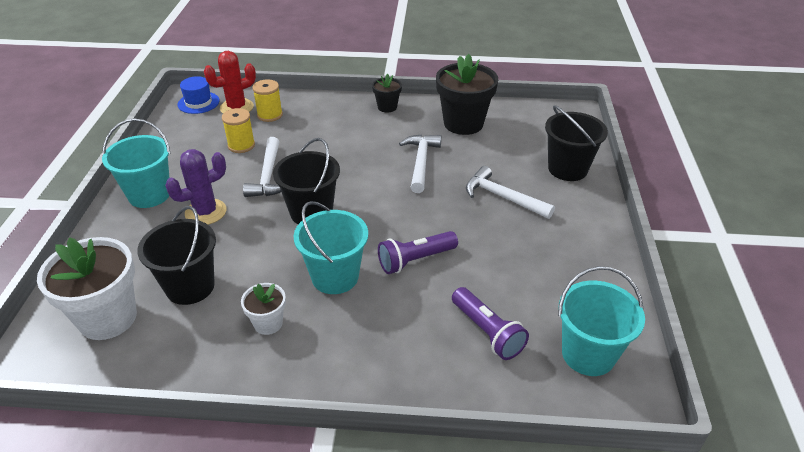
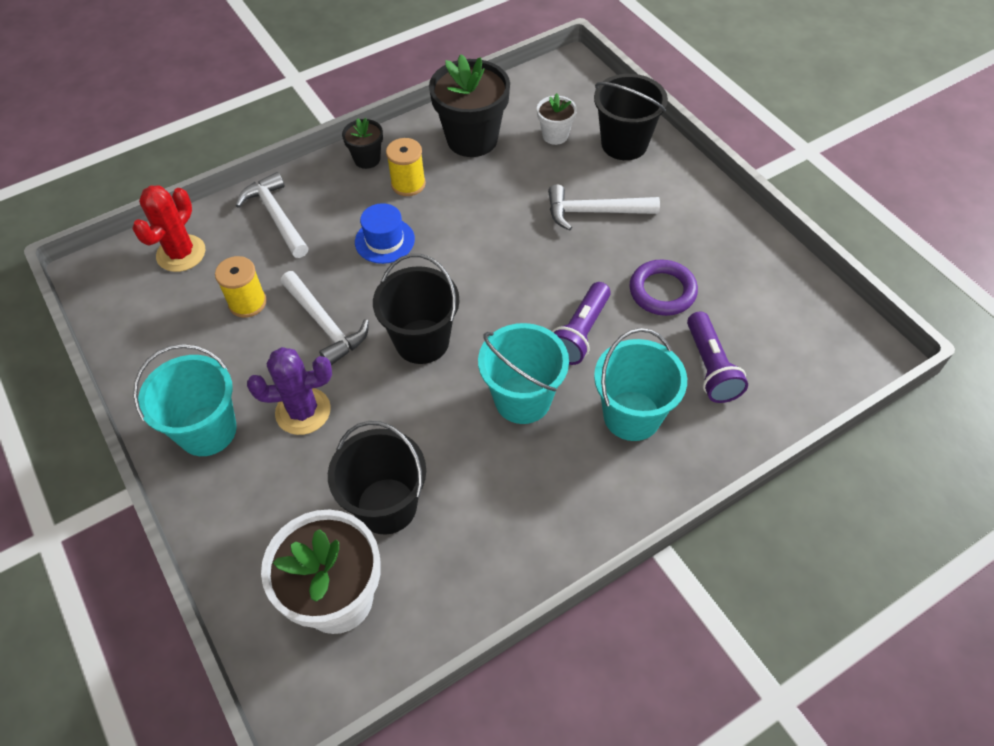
camera: 35 degrees left, 15 degrees up
(198, 103) = (120, 273): blue hat -> blue hat (384, 240)
(206, 212) = (303, 411): purple cactus -> purple cactus turned 60 degrees clockwise
(268, 323) = (510, 490): white flower pot -> white flower pot (555, 135)
(270, 115) = (236, 242): yellow spool -> yellow spool (408, 184)
(420, 162) = (475, 214): white hammer -> white hammer (276, 216)
(487, 332) = (710, 367): purple flashlight -> purple flashlight turned 60 degrees clockwise
(502, 266) = (662, 291): none -> purple ring
(588, 354) = (805, 336): turquoise bucket -> turquoise bucket (632, 415)

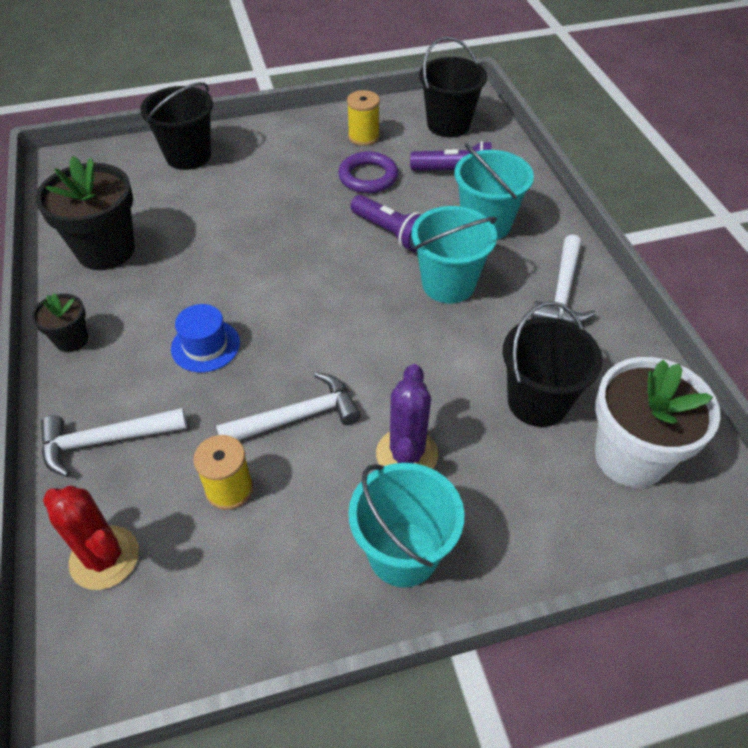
camera: 75 degrees left, 5 degrees down
(408, 184) = (135, 312): yellow spool -> yellow spool (363, 137)
(422, 341) = (355, 340): black bucket -> black bucket (448, 124)
(555, 135) = (145, 194): white flower pot -> none
(594, 212) = (258, 192): white hammer -> white hammer (562, 292)

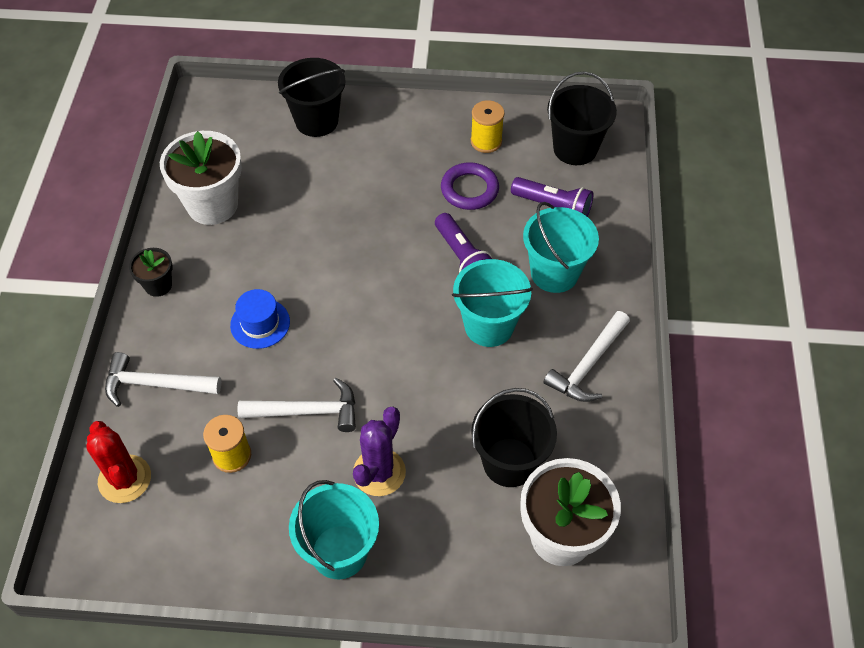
camera: 20 degrees right, 5 degrees up
(106, 250) = (212, 205): black flower pot -> white flower pot

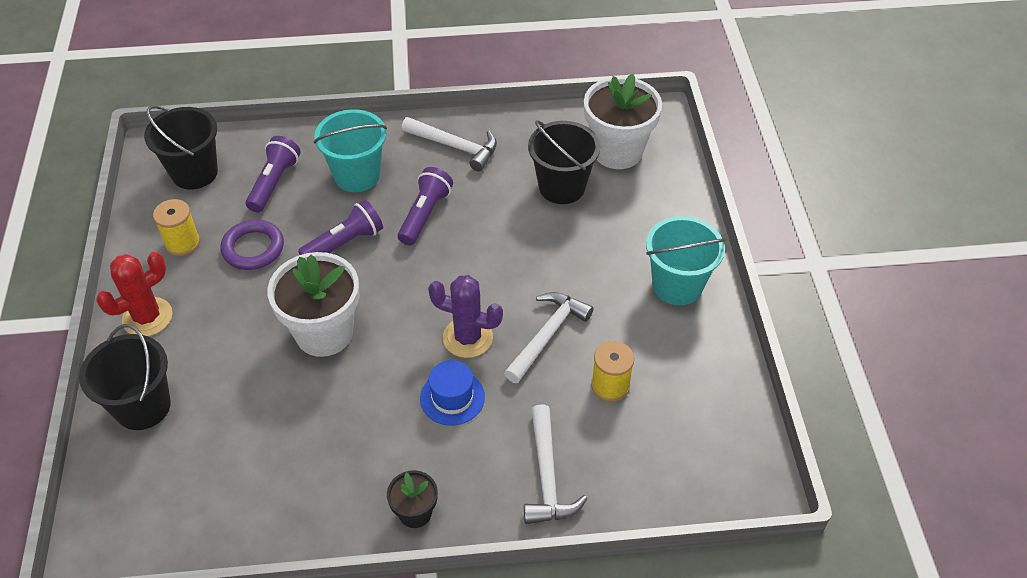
camera: 100 degrees left, 5 degrees down
(125, 479) = (662, 472): red cactus -> red cactus (147, 317)
(212, 205) = (286, 487): white flower pot -> white flower pot (324, 333)
(307, 411) = (547, 335): white hammer -> white hammer turned 45 degrees clockwise
(379, 472) = (595, 270): purple cactus -> purple cactus (467, 338)
(489, 326) = (424, 215): turquoise bucket -> purple flashlight

